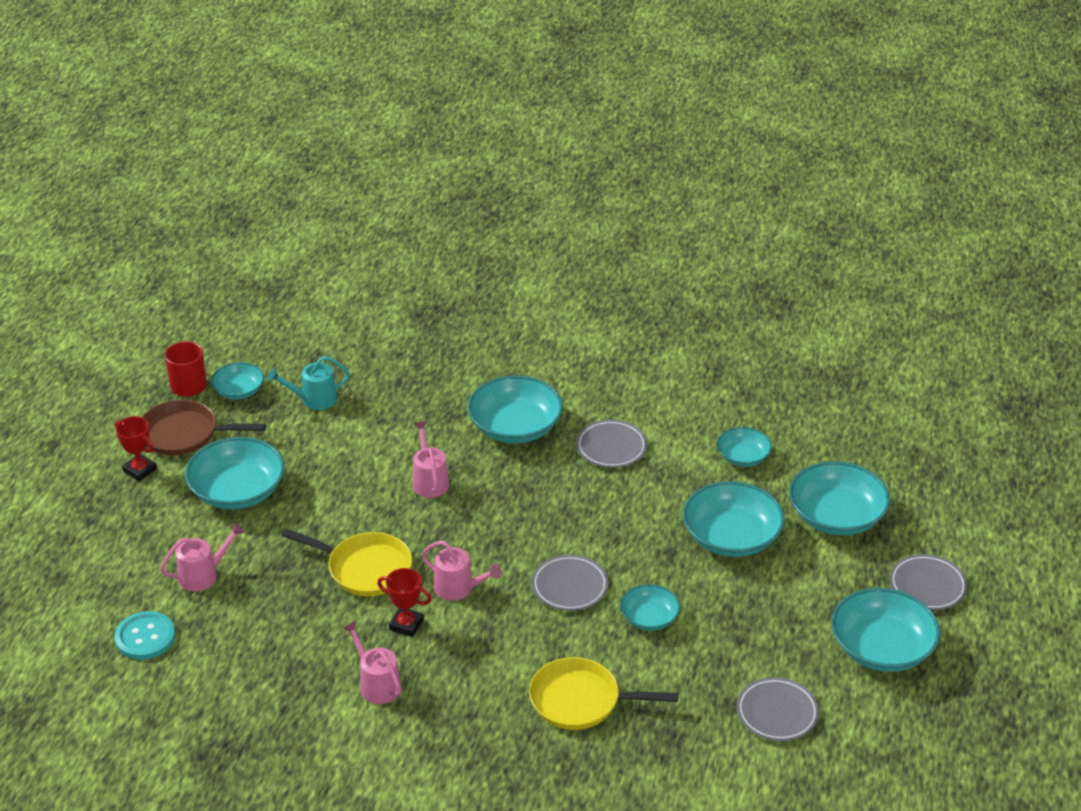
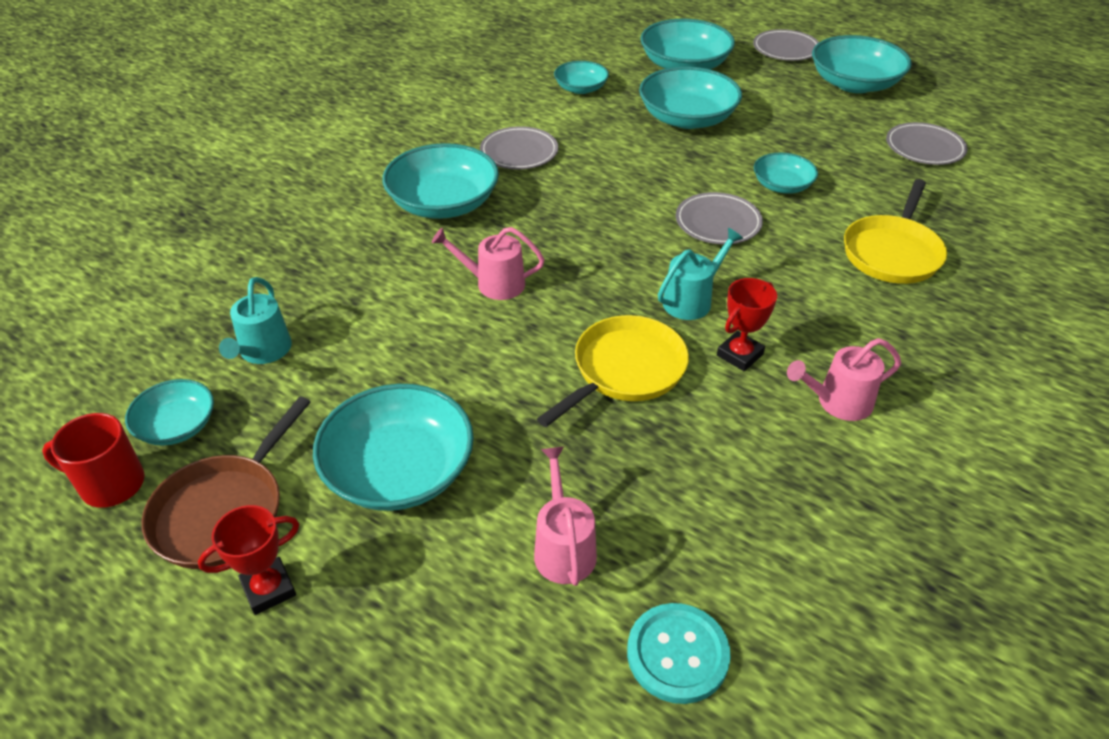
camera: 70 degrees left, 5 degrees up
(458, 588) = (691, 300): pink watering can -> turquoise watering can

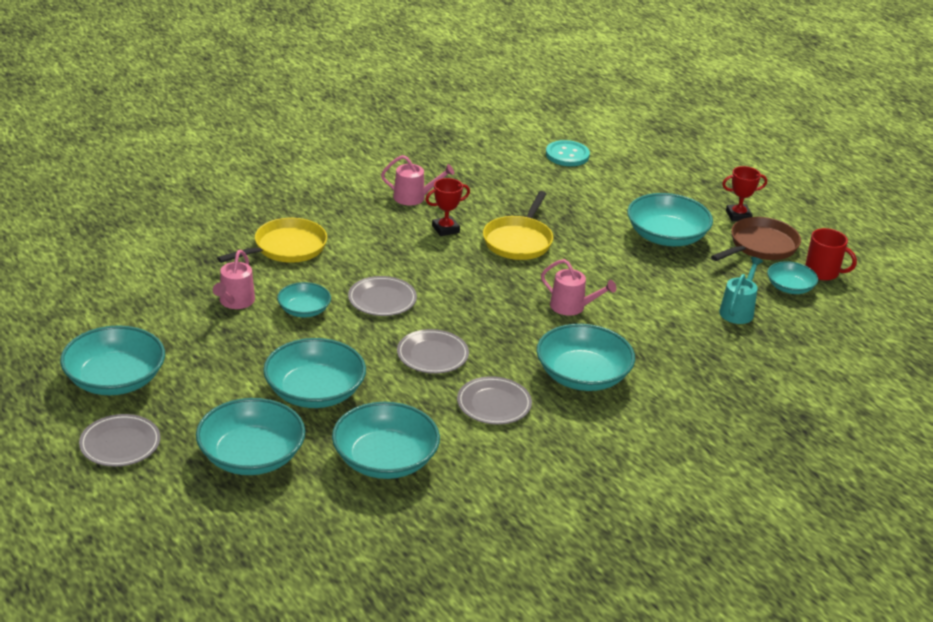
camera: 160 degrees left, 10 degrees down
(563, 548) = (596, 191): pink watering can -> pink watering can (235, 302)
(581, 88) = (385, 460): turquoise bowl -> turquoise bowl, size x1.76
(625, 370) = (518, 241): yellow pan -> yellow pan turned 45 degrees counterclockwise
(691, 300) = (447, 261): turquoise watering can -> none
(924, 148) = (151, 304): grey plate -> grey plate (432, 355)

